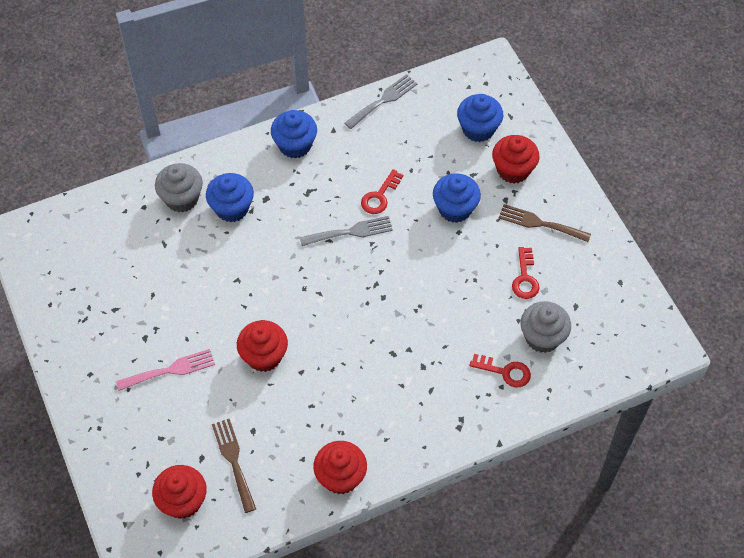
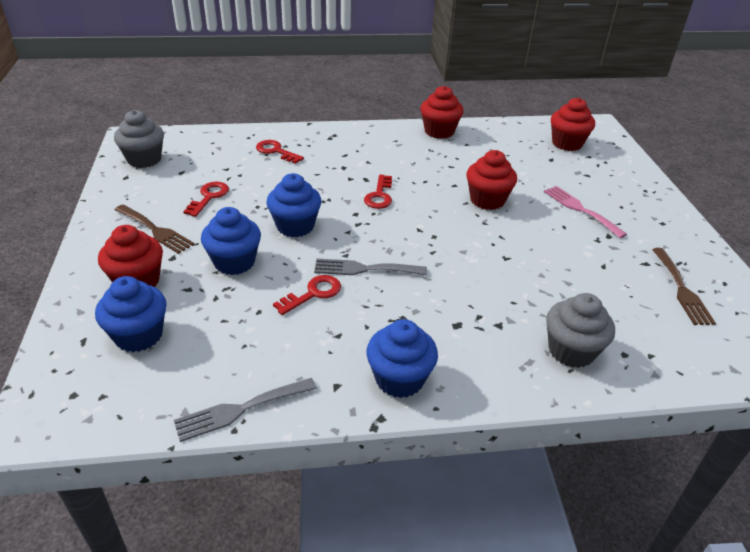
camera: 165 degrees left, 20 degrees down
(170, 370) = (580, 209): pink fork -> pink fork turned 60 degrees clockwise
(232, 208) = (503, 324): blue cupcake -> blue cupcake (295, 226)
(233, 461) = (524, 153): brown fork -> brown fork (681, 289)
(370, 330) = (379, 195): none -> red key
(542, 337) = (228, 161): grey cupcake -> grey cupcake (144, 159)

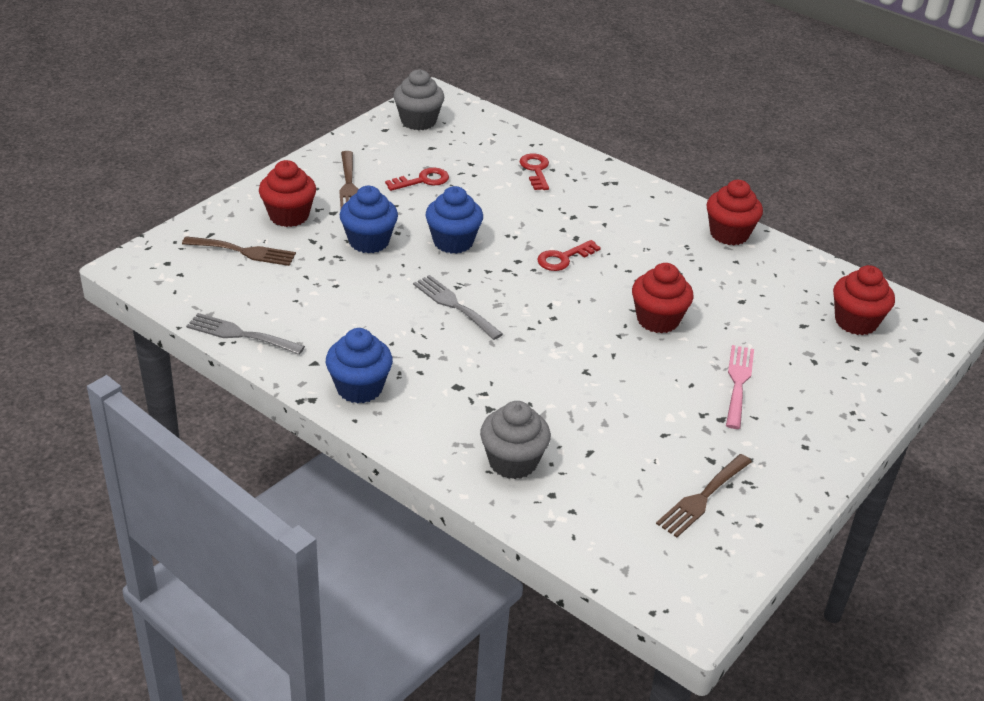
camera: 45 degrees right, 0 degrees up
(139, 335) = (244, 252): blue cupcake -> brown fork
(313, 293) = (389, 298): red key -> none

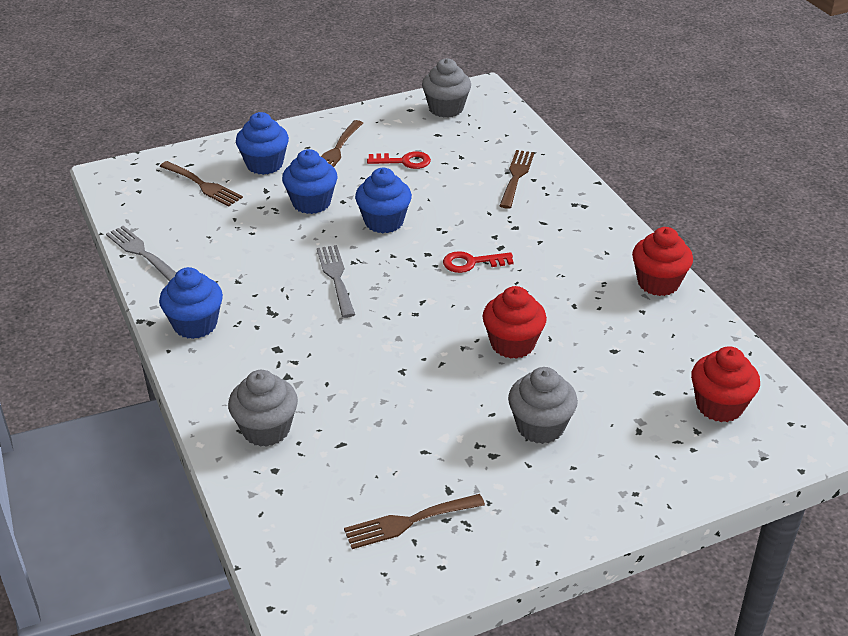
camera: 30 degrees right, 0 degrees up
(289, 216) = (264, 164): red cupcake -> blue cupcake
(535, 170) = (516, 176): red key -> brown fork
(738, 383) = (540, 427): pink fork -> grey cupcake

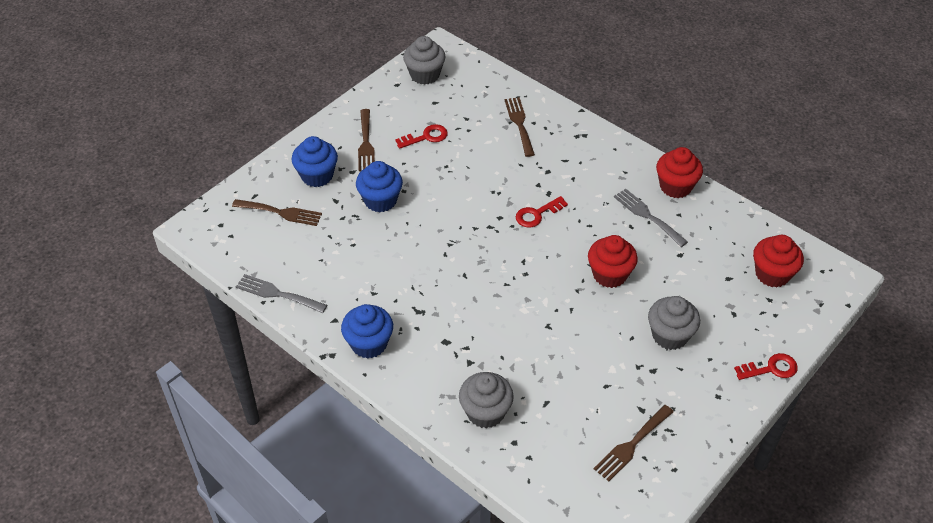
camera: 25 degrees left, 10 degrees up
(336, 277) = (446, 263): grey fork -> grey fork (647, 216)
(384, 222) = (448, 199): blue cupcake -> none
(645, 504) = (771, 368): none -> red key

